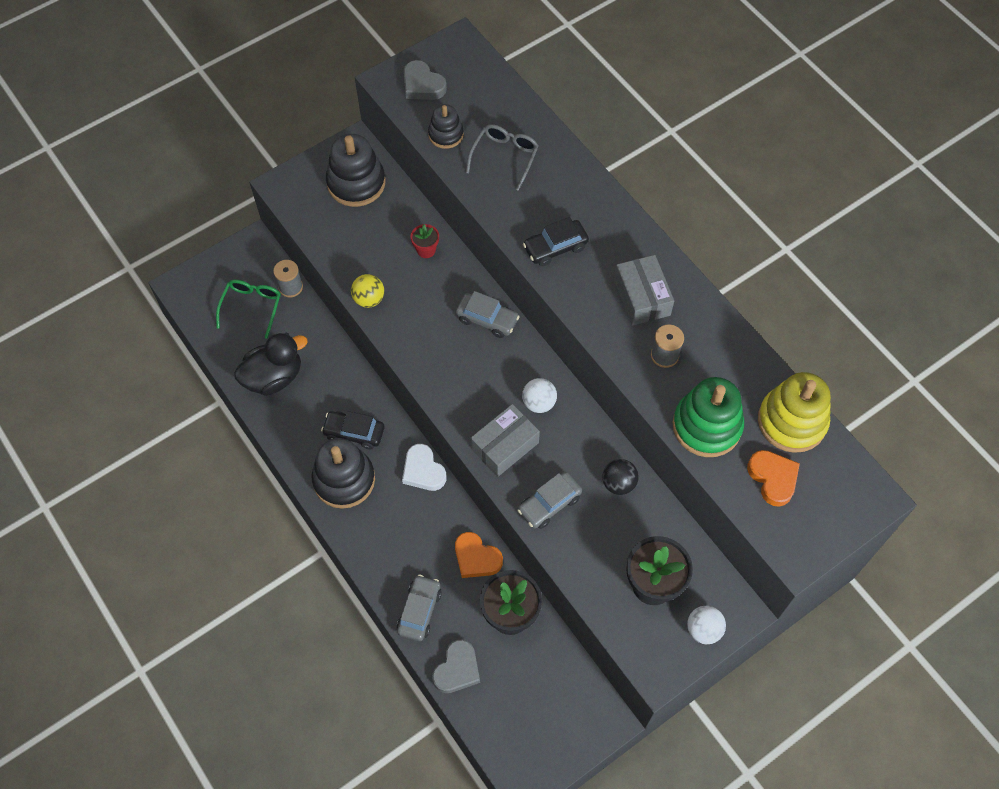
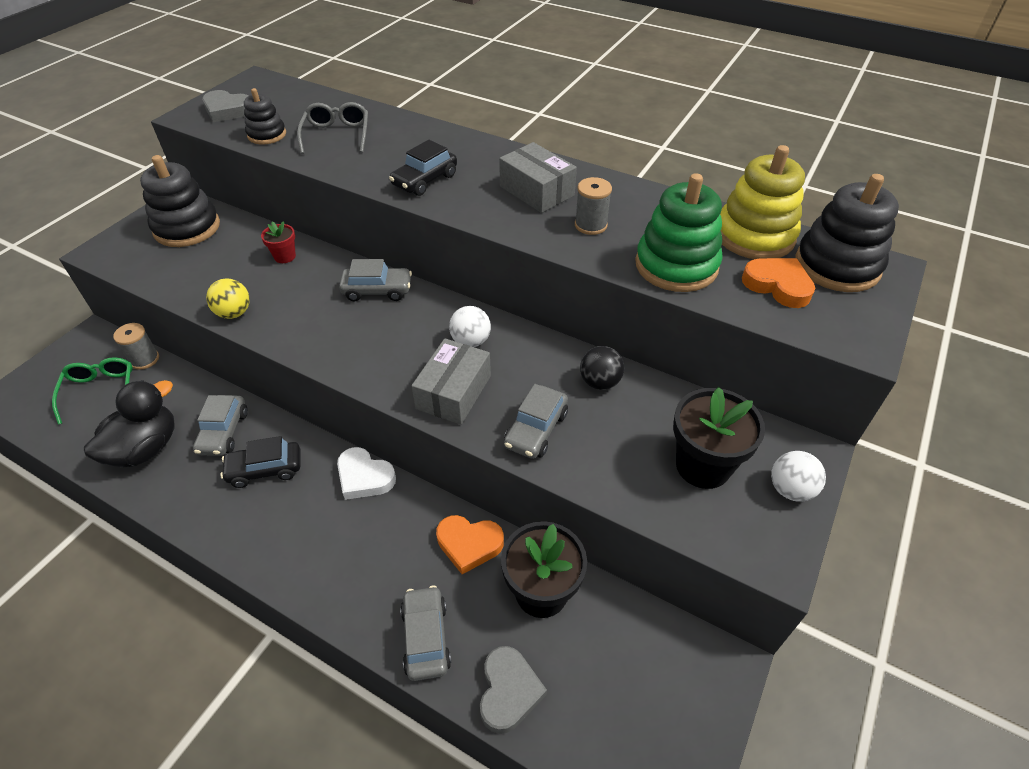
camera: 25 degrees left, 15 degrees down
(333, 386) = (223, 432): none -> grey car
(344, 480) = (269, 523): black stacking toy -> black stacking toy (837, 266)

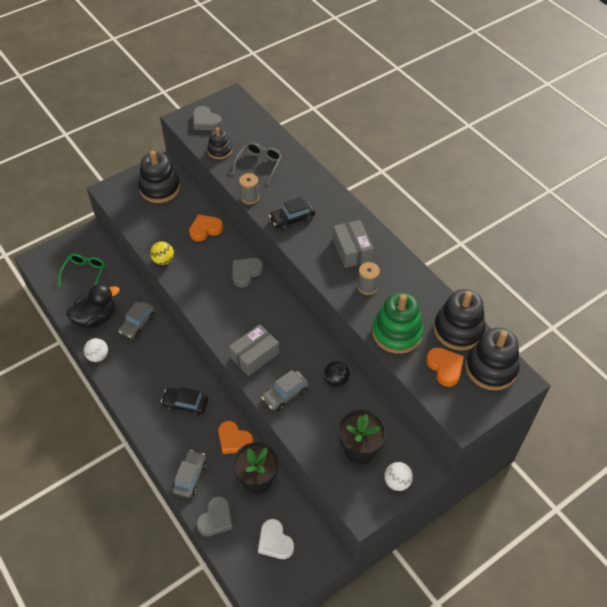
camera: 25 degrees right, 5 degrees up
(144, 359) = (113, 260): grey spool -> grey spool (249, 197)
(265, 469) = (150, 355): black car -> black car (185, 404)
(285, 256) = (205, 229): red flower pot -> orange heart
(364, 477) = (198, 380): white heart -> white heart (275, 542)
(377, 290) = (246, 273): grey car -> grey heart
(471, 341) = (280, 327): white ball -> white ball (98, 356)
(754, 236) = (458, 330): yellow stacking toy -> black stacking toy

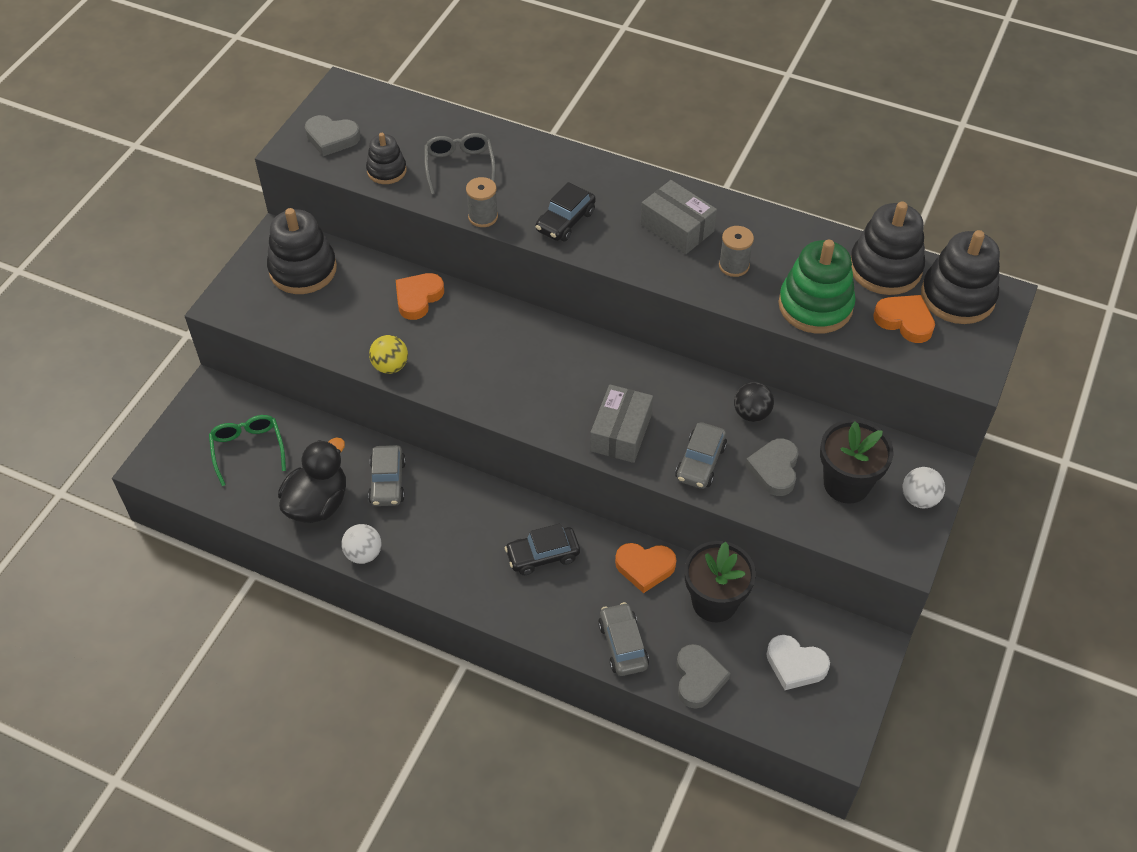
camera: 30 degrees left, 0 degrees up
(246, 273) = (523, 331): grey heart -> grey heart (774, 469)

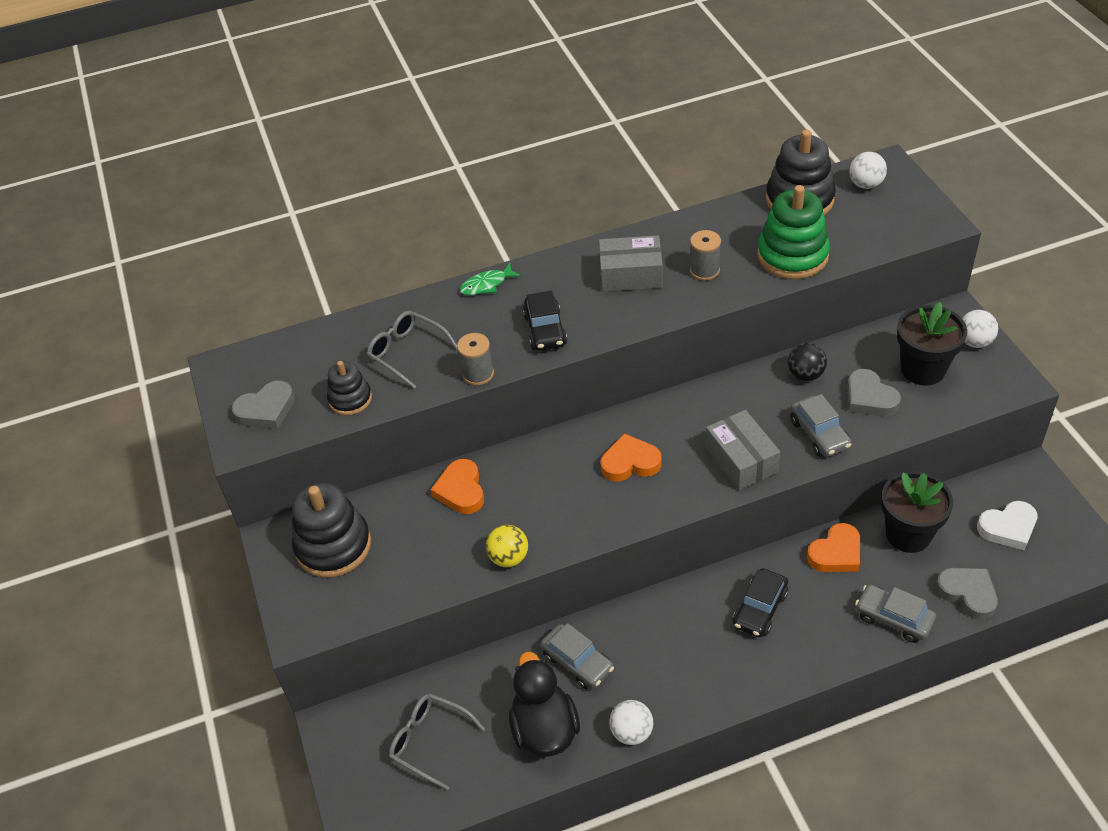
camera: 40 degrees left, 5 degrees down
(248, 449) = (429, 741): green glasses -> grey glasses
(571, 158) = (486, 285): none -> green fish
(904, 321) = (858, 223): orange heart -> orange heart (630, 463)
(957, 296) = (865, 184): black stacking toy -> white ball

